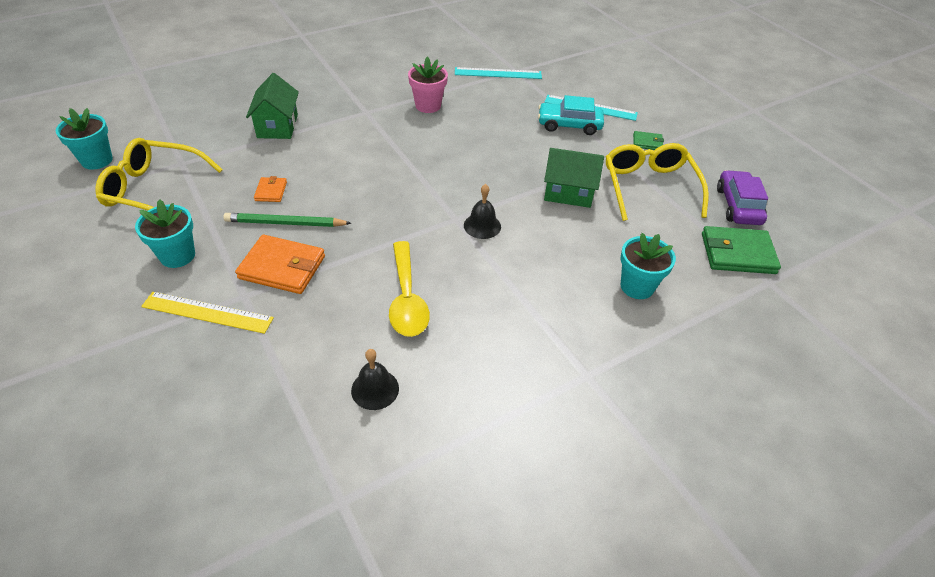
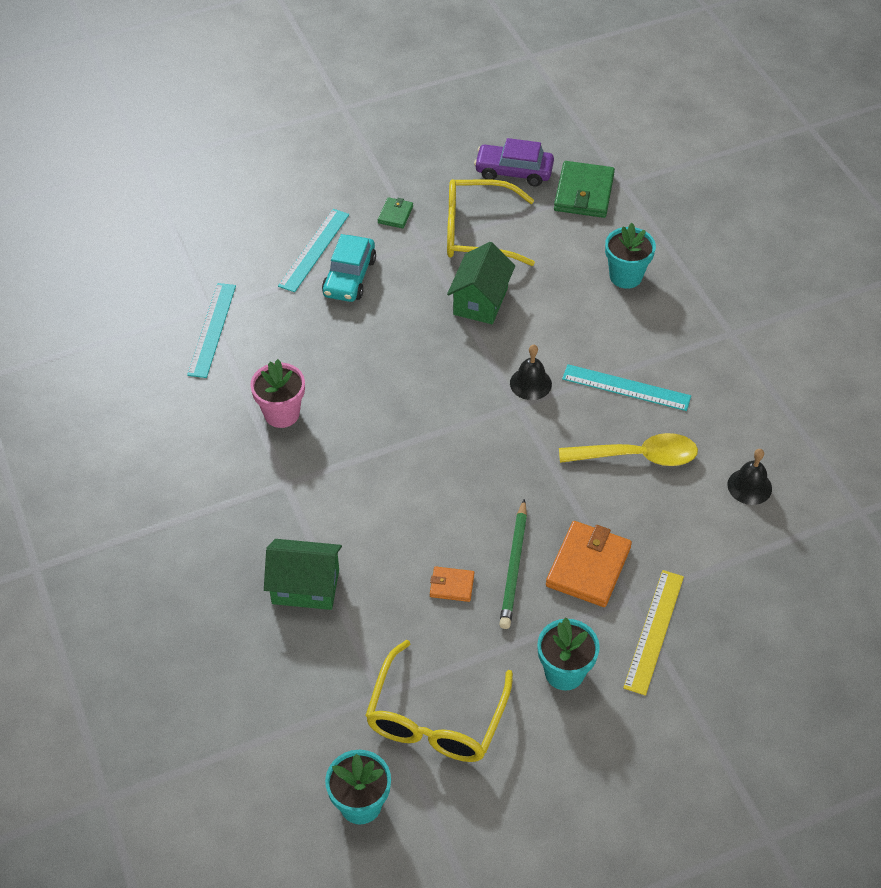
camera: 80 degrees left, 5 degrees up
(490, 289) = (626, 387): none -> turquoise ruler

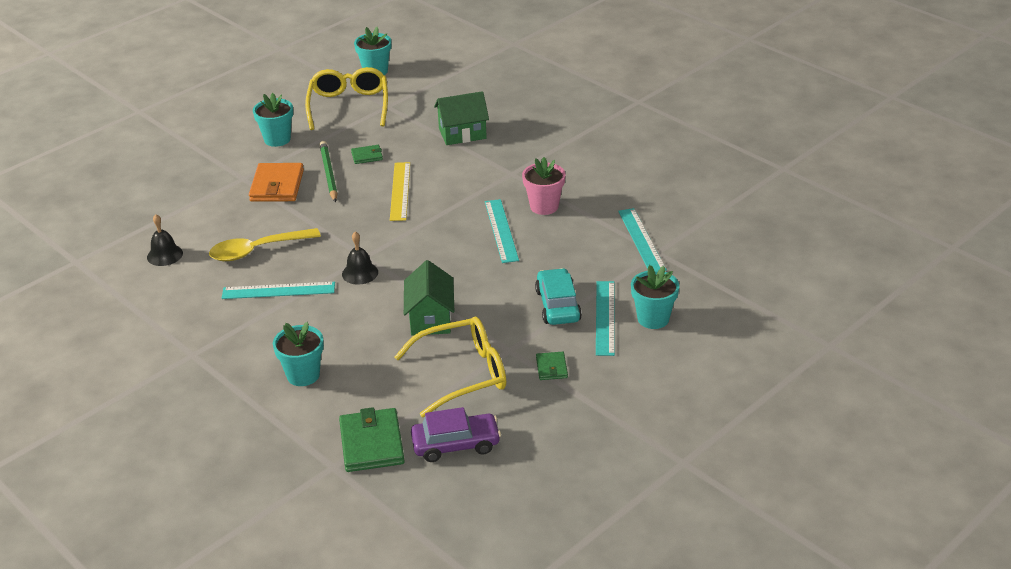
camera: 160 degrees right, 15 degrees down
(271, 235) = (653, 318): none -> turquoise flower pot
(350, 393) = (501, 230): none -> turquoise ruler
(452, 585) = (367, 156): orange wallet -> green wallet
(654, 631) = (223, 168): yellow ruler -> yellow ruler (400, 191)

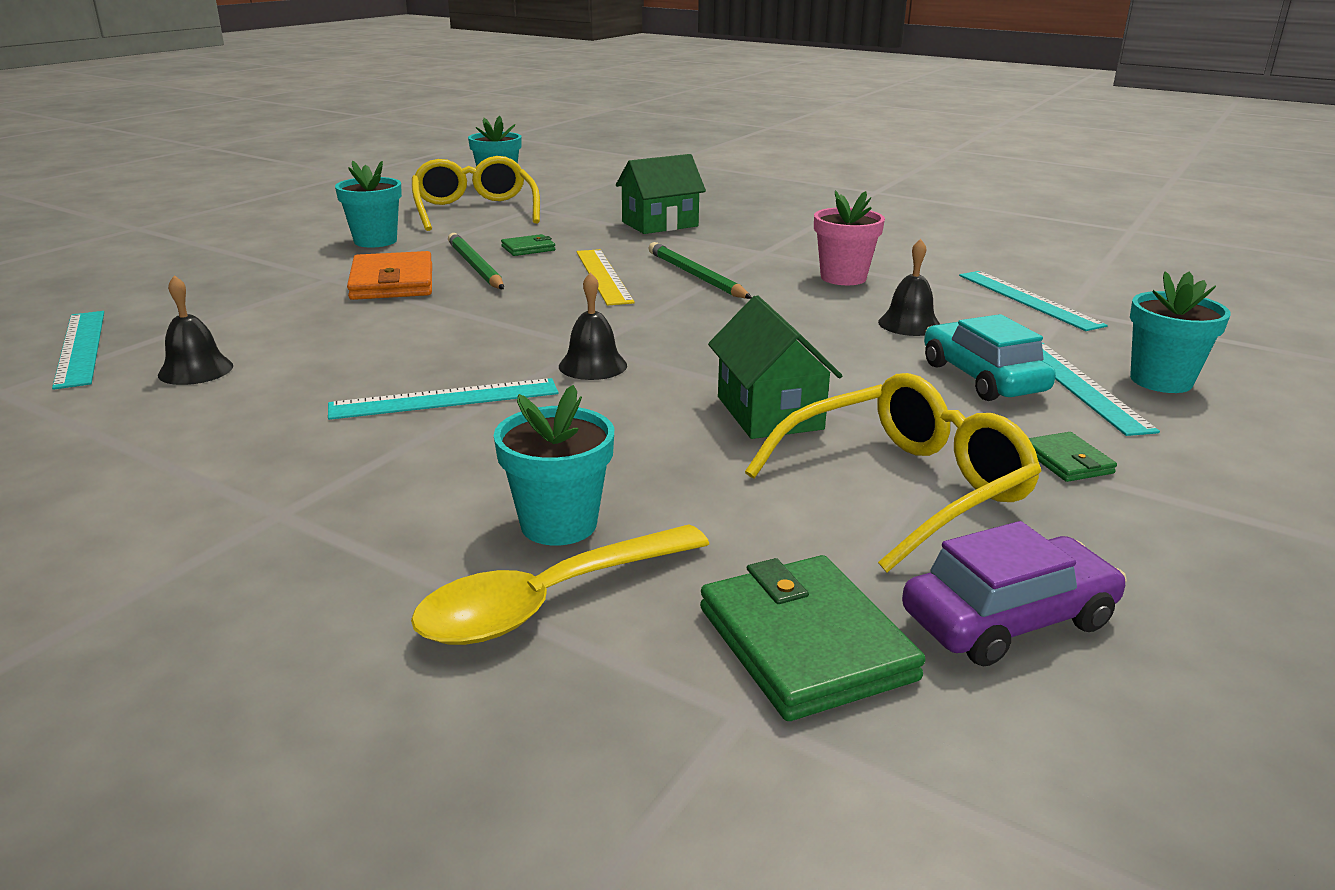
camera: 15 degrees left, 10 degrees down
(257, 250) = (382, 352): yellow spoon -> yellow spoon (547, 601)
(455, 196) = (696, 276): none -> green pencil
(501, 230) = (800, 304): turquoise ruler -> turquoise ruler (80, 348)
(552, 256) = (909, 324): none -> black bell

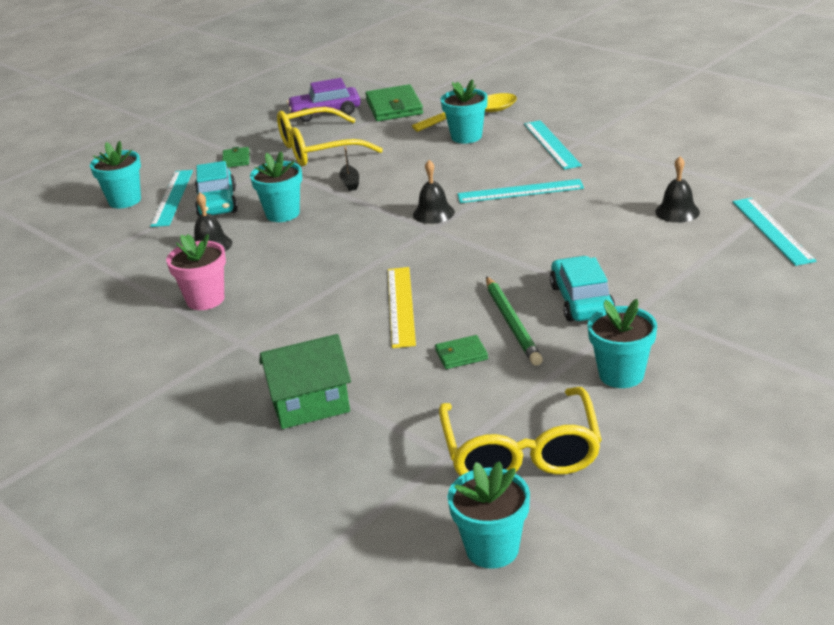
camera: 165 degrees left, 5 degrees up
(392, 282) = (581, 301): orange wallet -> turquoise car
(696, 276) = (323, 304): green pencil -> none
(769, 413) = (350, 183): green house -> black boat
(846, 363) = (282, 214): none -> turquoise flower pot
(1028, 299) = (99, 270): turquoise ruler -> turquoise ruler (551, 144)

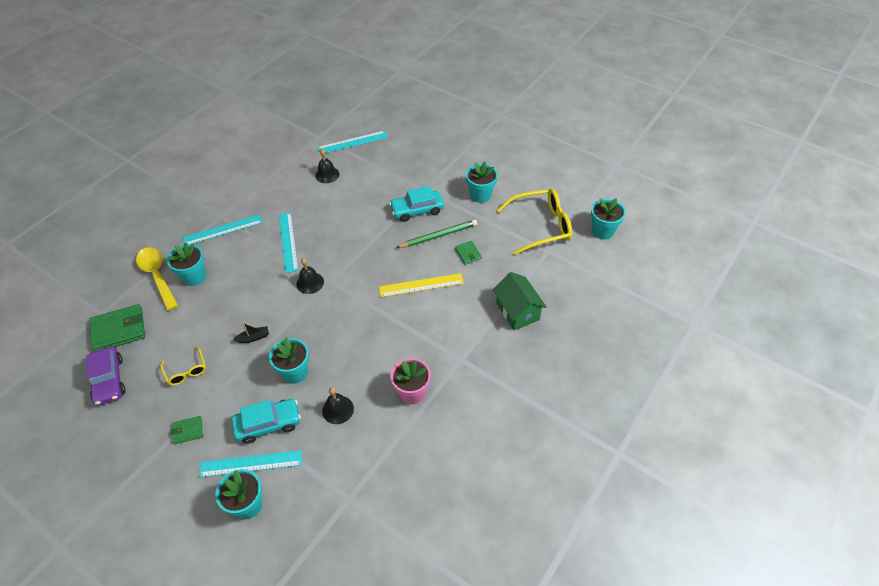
camera: 100 degrees left, 20 degrees up
(318, 149) = (186, 371): yellow glasses -> yellow glasses, size x0.51

